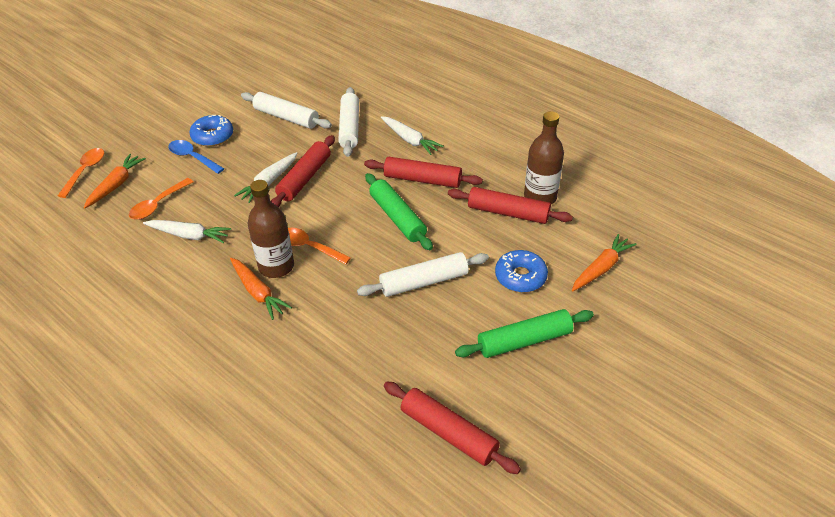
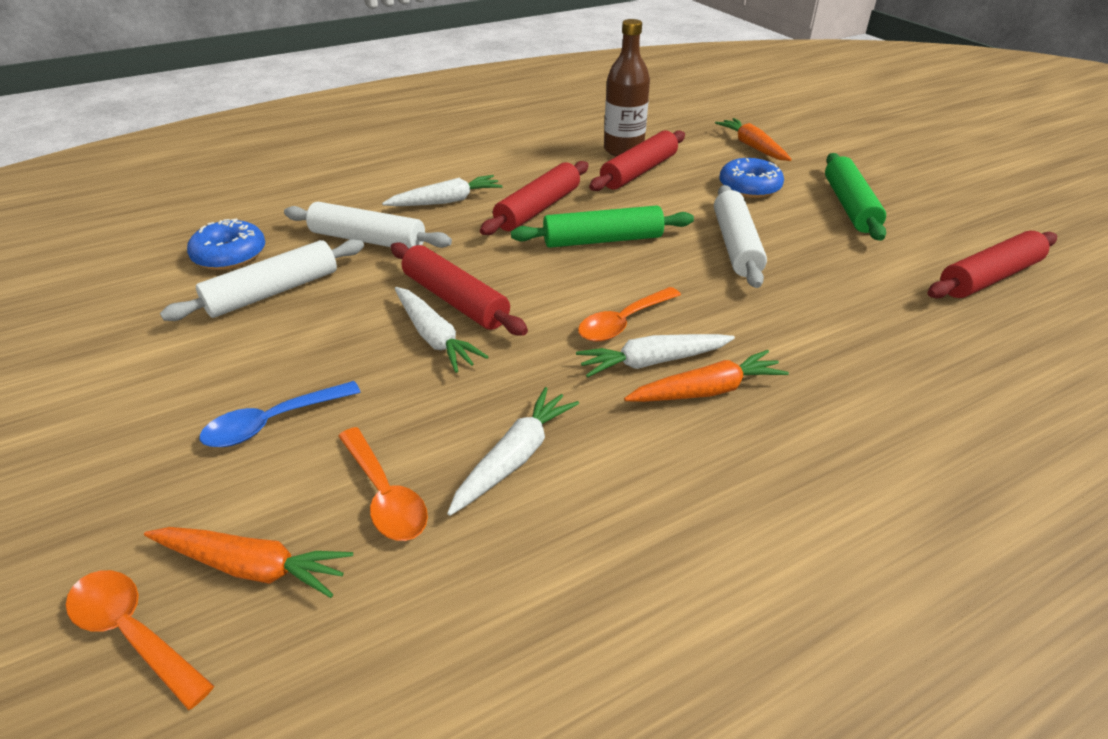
camera: 70 degrees left, 5 degrees down
(116, 185) = (252, 567): orange carrot -> orange carrot turned 150 degrees clockwise
(212, 136) = (232, 385): blue donut -> blue donut (230, 255)
(276, 266) = (652, 362): brown bottle -> white carrot

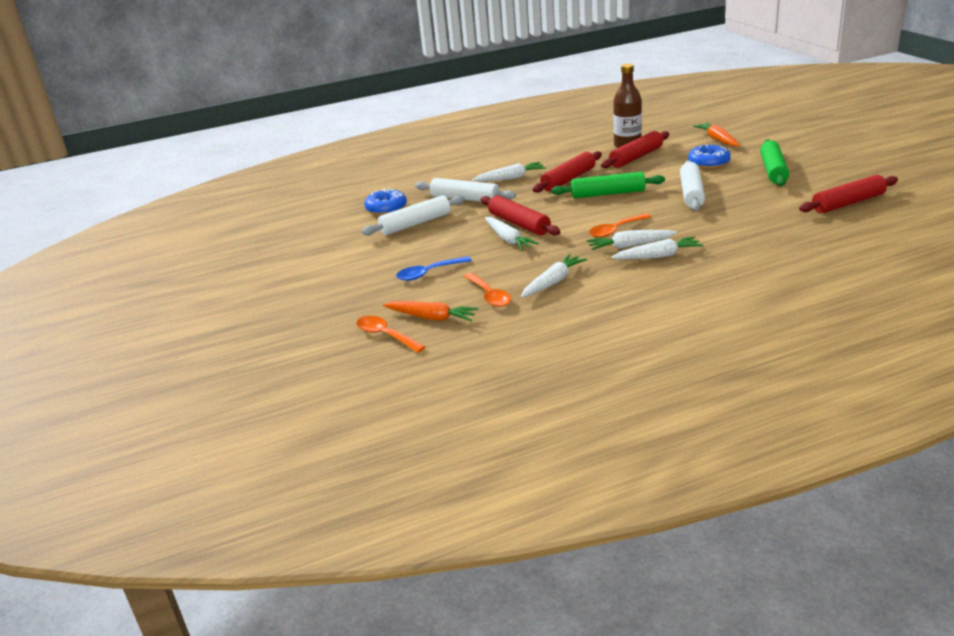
camera: 10 degrees right, 10 degrees down
(706, 390) = (658, 256): orange carrot -> white carrot

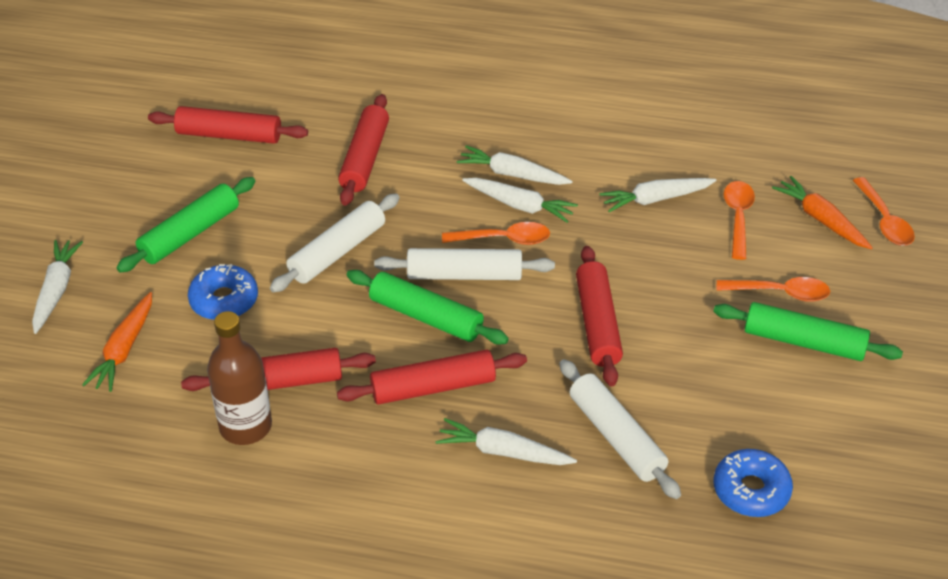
camera: 150 degrees left, 15 degrees up
(398, 260) = (804, 342): none -> green rolling pin
(415, 224) = (732, 415): white rolling pin -> white rolling pin (464, 274)
(428, 273) = (780, 293): blue spoon -> orange spoon
(508, 239) = (638, 299): white carrot -> white carrot (56, 290)
(755, 226) = (364, 158): none -> red rolling pin

